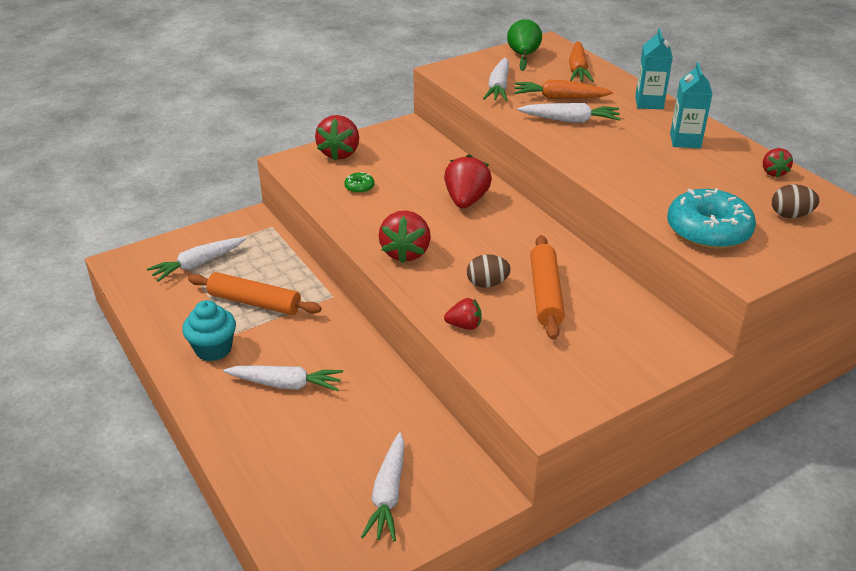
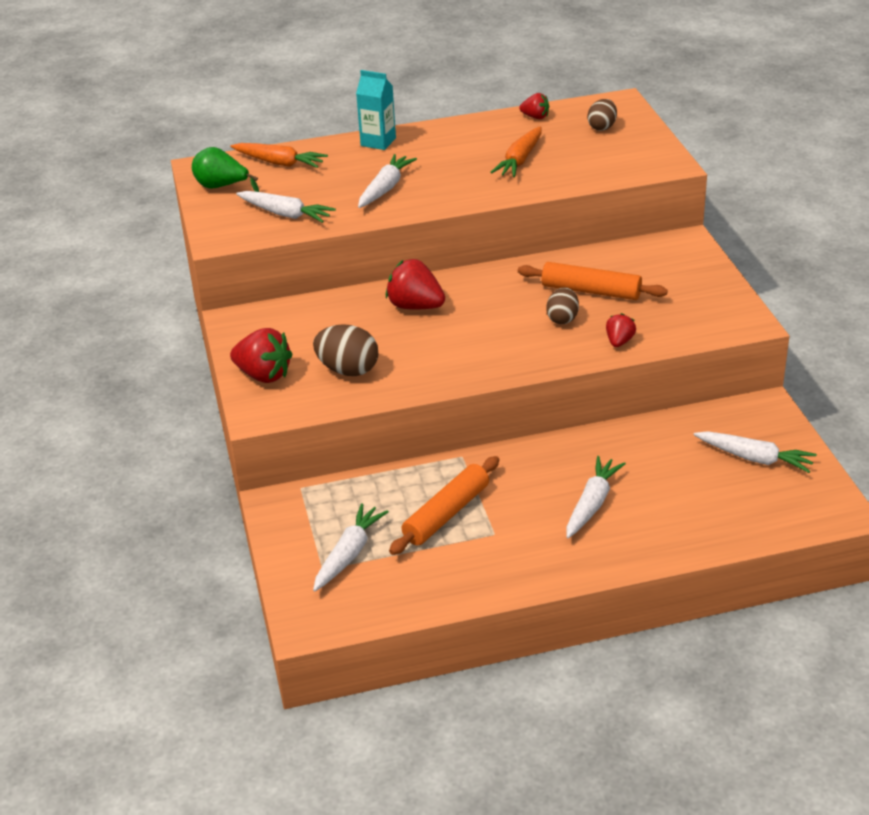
camera: 70 degrees left, 0 degrees up
(198, 264) = (349, 554): white carrot -> white carrot turned 135 degrees counterclockwise
(213, 349) = (516, 551): turquoise cupcake -> none
(359, 187) = (348, 370): green donut -> brown egg
(405, 252) = (490, 357): red strawberry -> none
(560, 98) = (335, 185): orange carrot -> orange carrot (520, 160)
(685, 141) = (460, 141): turquoise carton -> none
(708, 231) = (608, 166): turquoise donut -> none

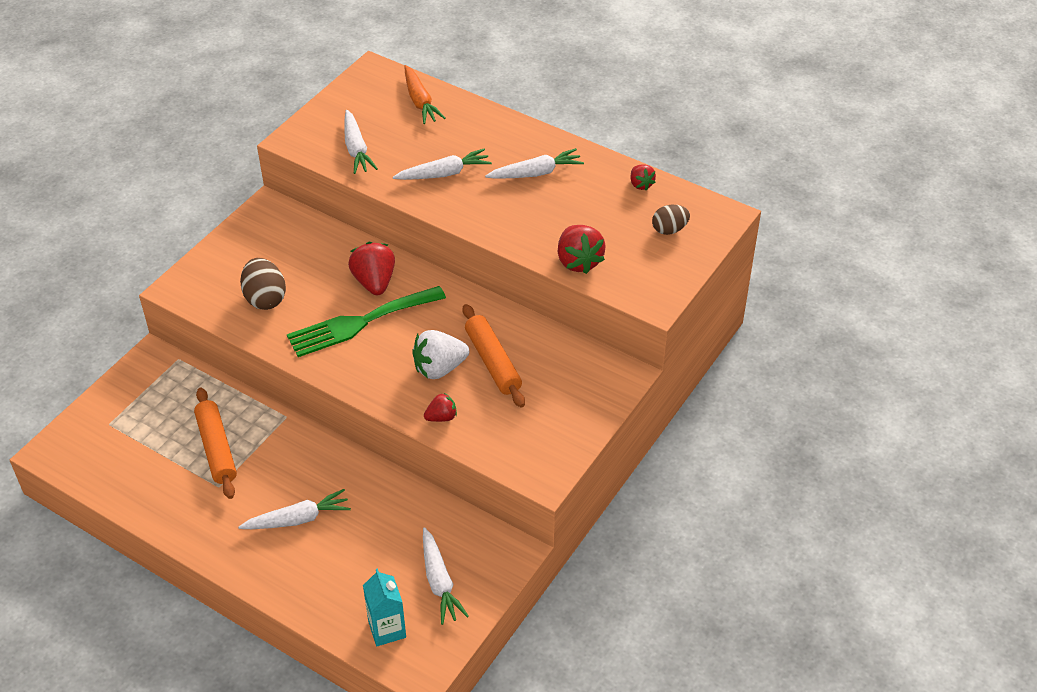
camera: 45 degrees right, 10 degrees up
(222, 187) = (358, 97): green pear -> none
(264, 375) = (220, 263): red strawberry -> red strawberry (578, 261)
(349, 554) = (133, 427): white carrot -> white carrot (535, 173)
(378, 142) = (505, 128): turquoise carton -> turquoise carton (387, 629)
(446, 514) = (217, 448): orange rolling pin -> orange rolling pin turned 75 degrees clockwise
(453, 334) = (360, 323): none -> green fork
(520, 160) = (564, 216): orange carrot -> none
(562, 319) = (439, 368): brown egg -> white strawberry

